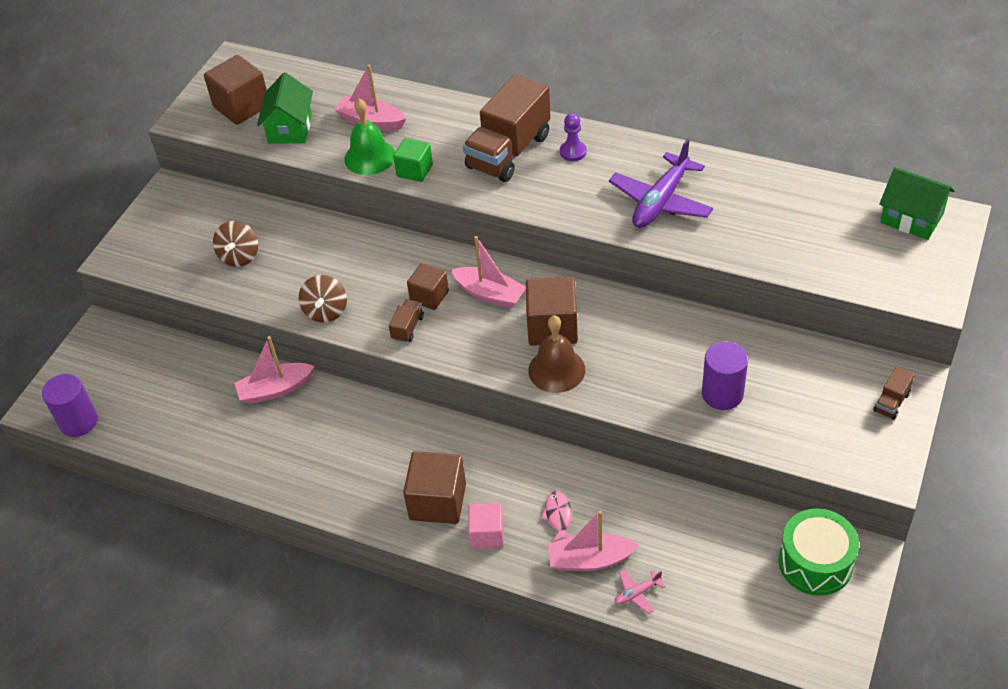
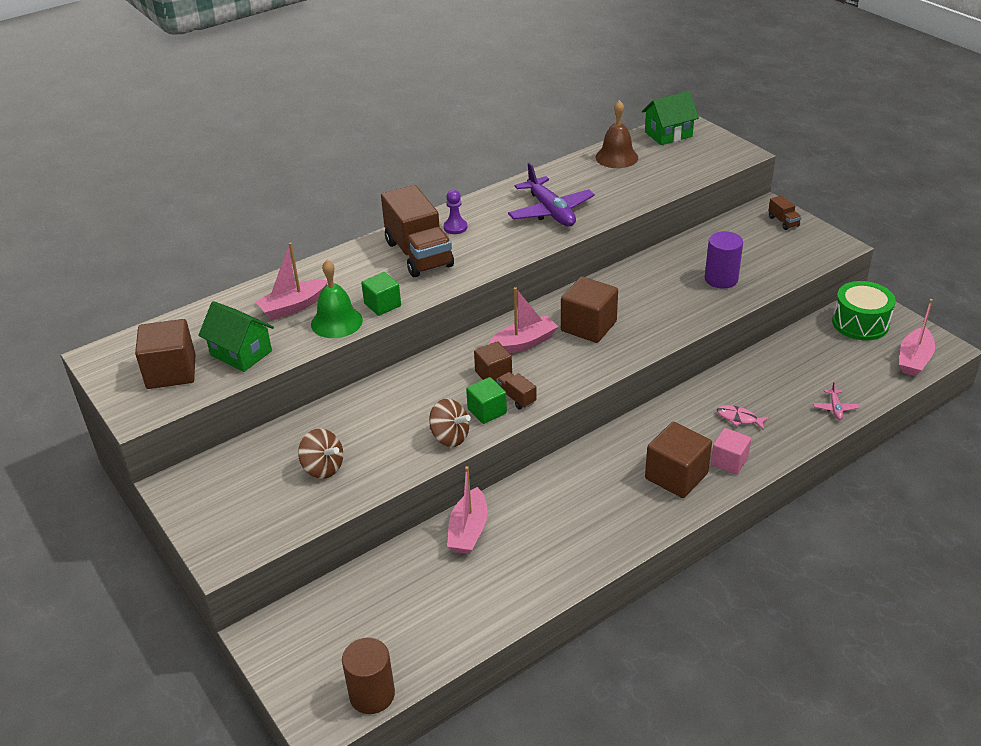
camera: 60 degrees left, 10 degrees down
(78, 421) = (372, 694): purple cylinder -> brown cylinder
(376, 317) = (487, 411): none -> green cube
(556, 370) = (633, 340): brown bell -> brown bell (616, 157)
(590, 560) = (790, 418): pink boat -> pink boat (914, 359)

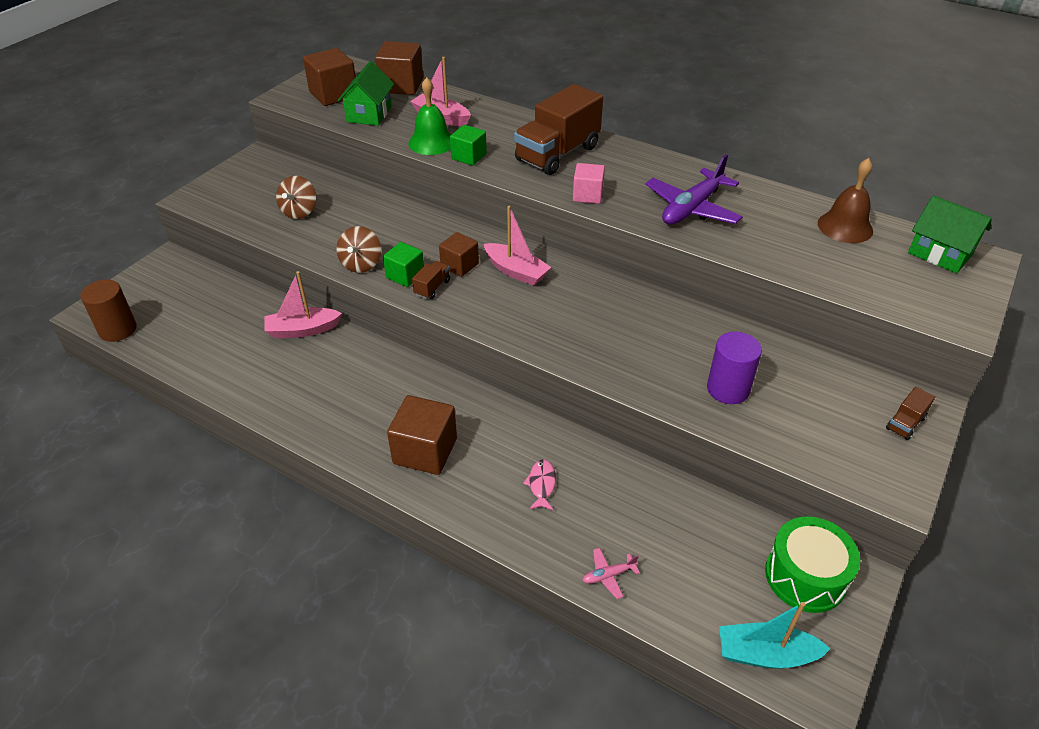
camera: 65 degrees right, 5 degrees up
(455, 227) = (616, 161): purple pawn -> none
(588, 326) = (569, 306): brown cube -> brown cube (401, 85)
(729, 461) = (466, 490): pink cube -> pink cube (587, 195)
(914, 359) = (765, 654): pink boat -> turquoise boat

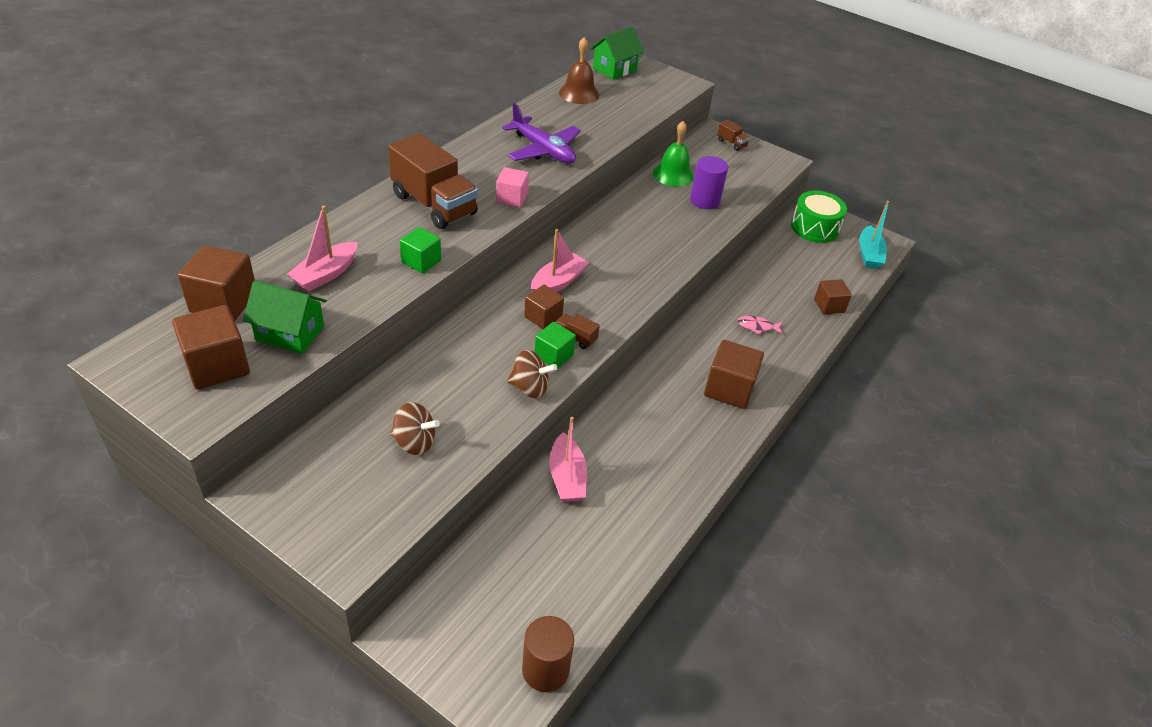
camera: 90 degrees left, 0 degrees up
(432, 142) = (381, 285): green bell -> green bell (673, 174)
(608, 575) = (829, 306): pink plane -> brown cube

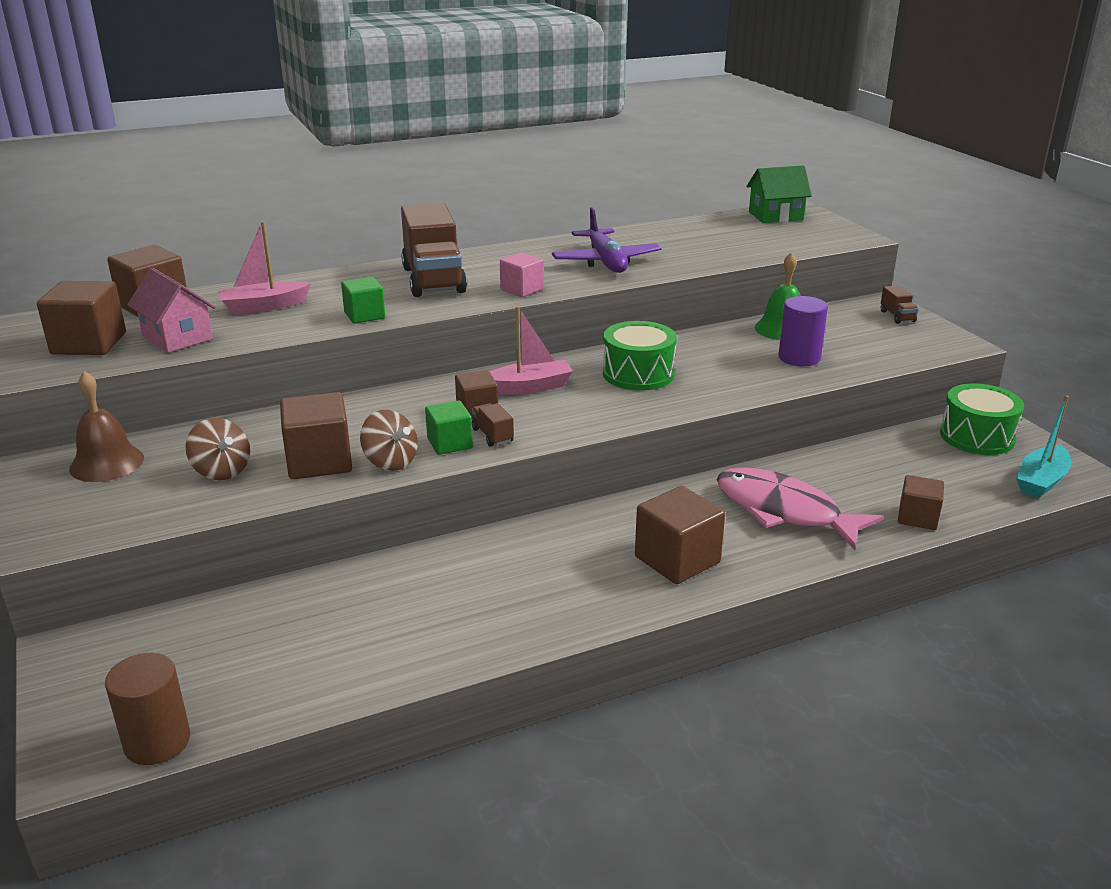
camera: 35 degrees right, 15 degrees down
(290, 333) = (177, 337): green house -> pink house
(478, 406) = (319, 461): none -> brown cube
(567, 477) = (383, 578): pink boat -> none
(579, 93) = (706, 227): brown bell -> brown bell (107, 463)
(619, 246) = (638, 374): none -> green drum
(757, 326) = (784, 511): pink fish -> pink fish, size x2.45

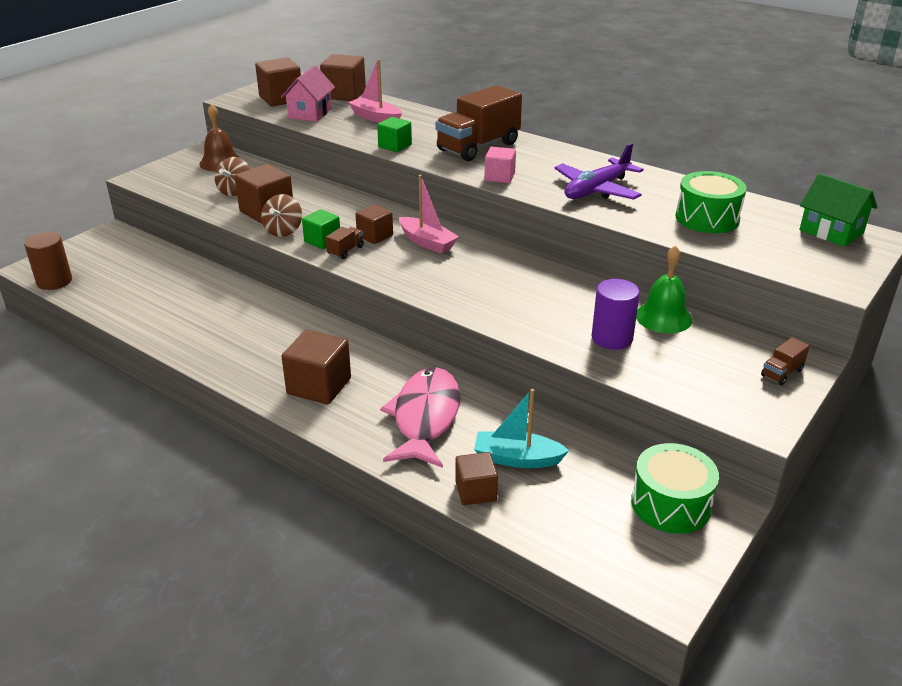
camera: 60 degrees right, 5 degrees up
(638, 374) = (494, 275): green drum -> green drum (707, 218)
(1040, 481) = (619, 562): turquoise boat -> turquoise boat (517, 458)

